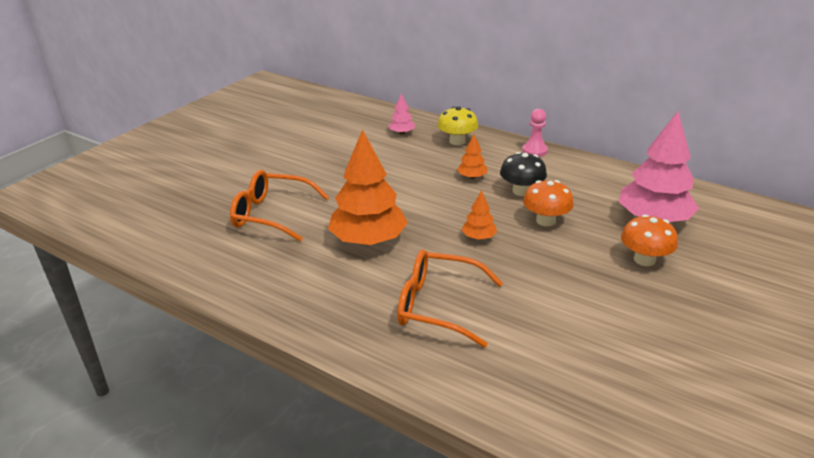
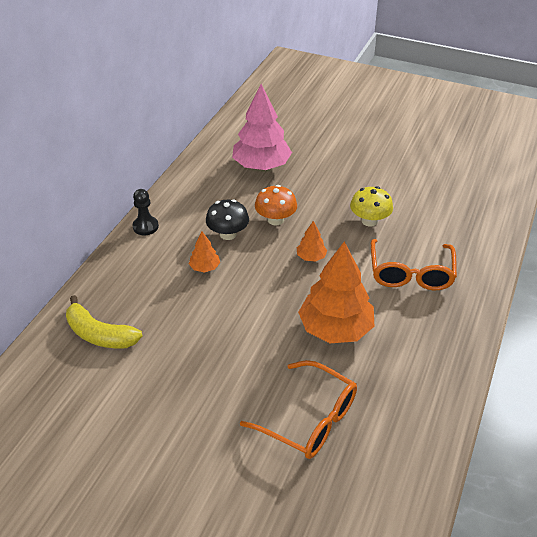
camera: 100 degrees left, 10 degrees up
(272, 214) = (309, 419): orange glasses -> orange glasses turned 60 degrees counterclockwise
(402, 133) = (100, 334): pink tree -> yellow banana
(457, 141) = (123, 284): yellow mushroom -> yellow mushroom (369, 221)
(534, 151) = (145, 227): pink pawn -> black pawn
(644, 259) = (317, 174): orange mushroom -> none

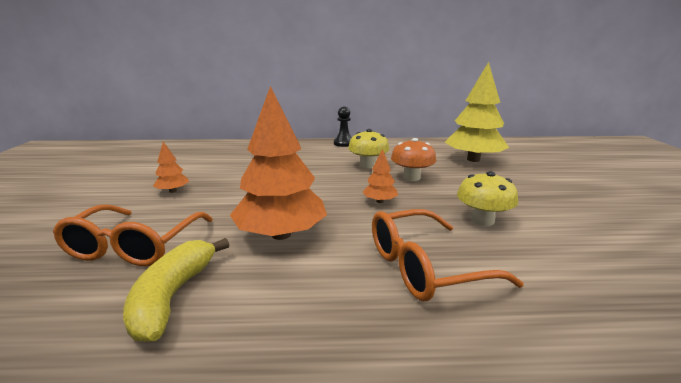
camera: 65 degrees right, 20 degrees down
(100, 334) = (224, 153): yellow banana -> yellow banana (172, 297)
(205, 267) = (319, 166): orange tree -> orange tree (173, 191)
(228, 234) = (368, 165): black mushroom -> yellow mushroom
(261, 166) = (473, 159): pink tree -> yellow tree

